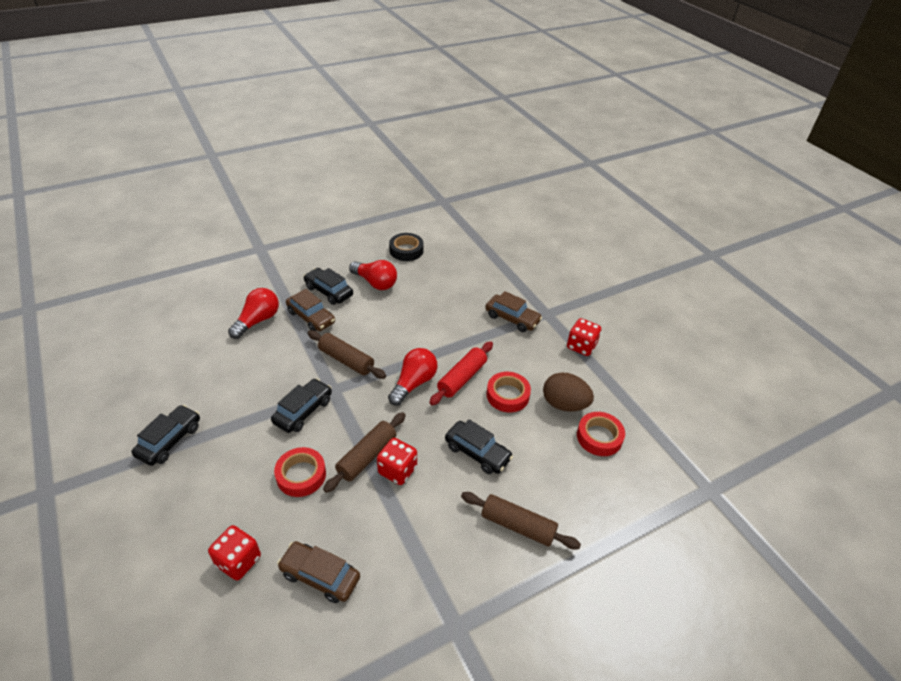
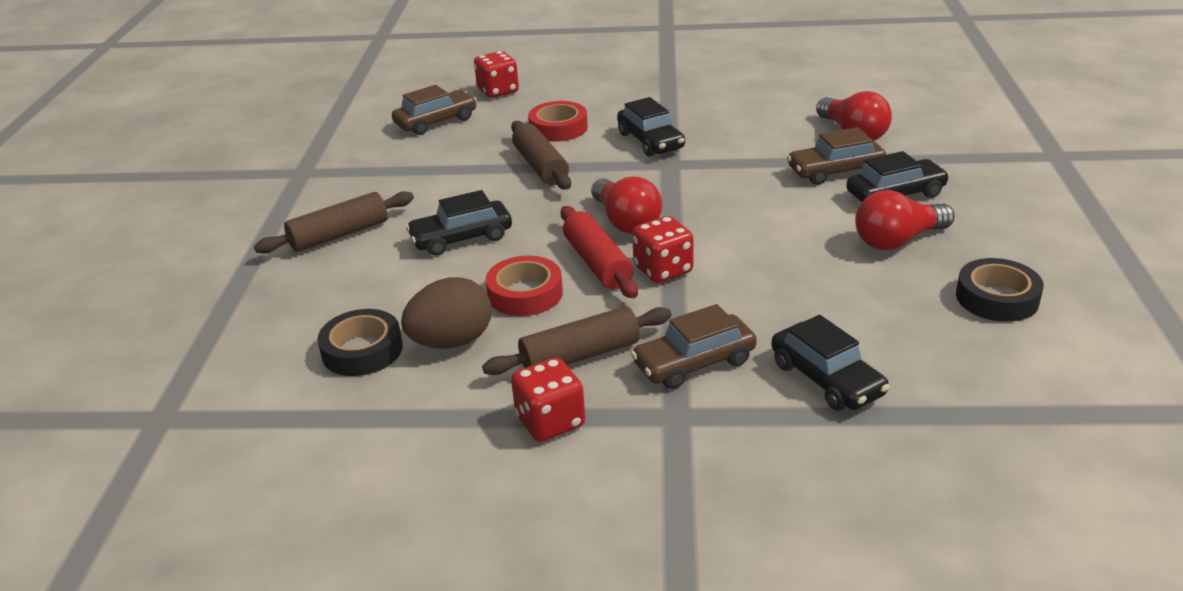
camera: 125 degrees right, 10 degrees down
(170, 440) = (677, 73): black car -> black car (826, 379)
(346, 360) = (717, 181): brown rolling pin -> brown rolling pin (580, 355)
(397, 470) = (501, 180): red dice -> red dice (663, 270)
(599, 437) = (362, 350): red tape -> black tape

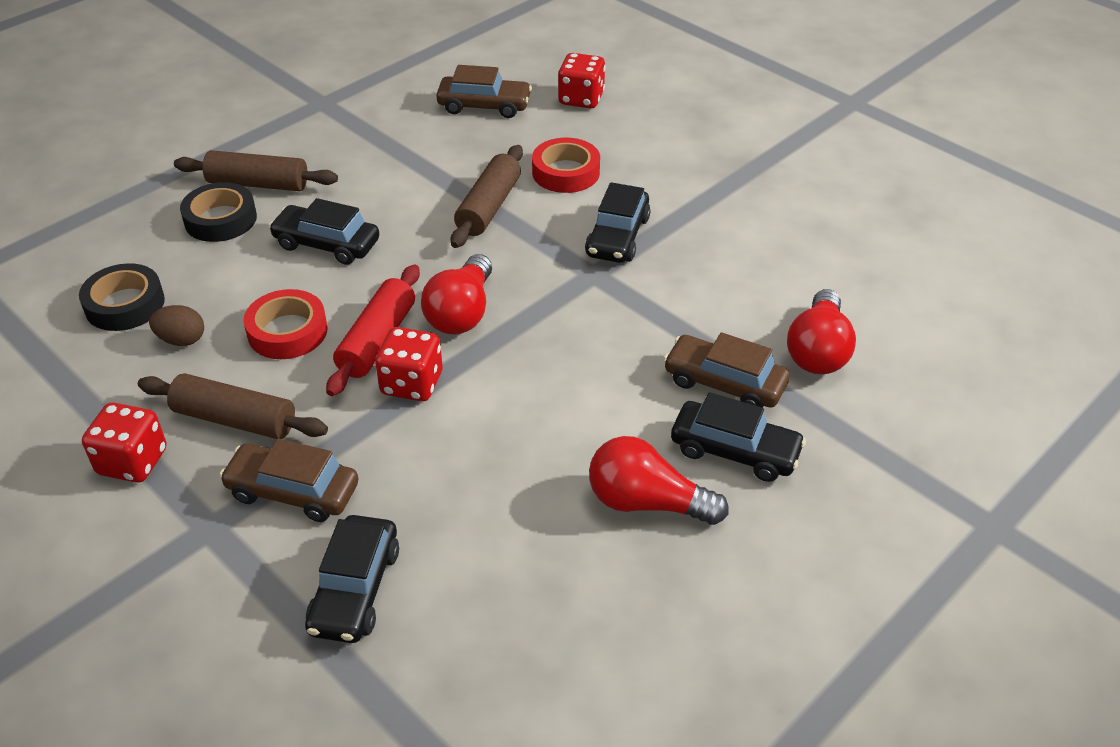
camera: 40 degrees right, 10 degrees up
(452, 342) = (182, 340): brown egg -> brown egg, size x0.59
(997, 298) = (626, 635): black tape -> black tape (220, 219)

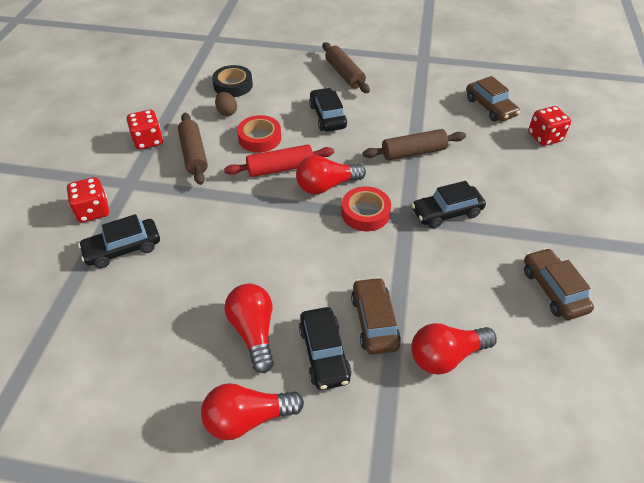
camera: 55 degrees right, 5 degrees up
(220, 219) = (310, 78): black tape -> none
(293, 491) = (166, 196): brown car -> brown car (553, 290)
(412, 384) = (262, 196): red dice -> red dice (93, 211)
(566, 172) = (475, 165): red tape -> red tape (365, 213)
(774, 567) = (248, 418): none -> red light bulb

